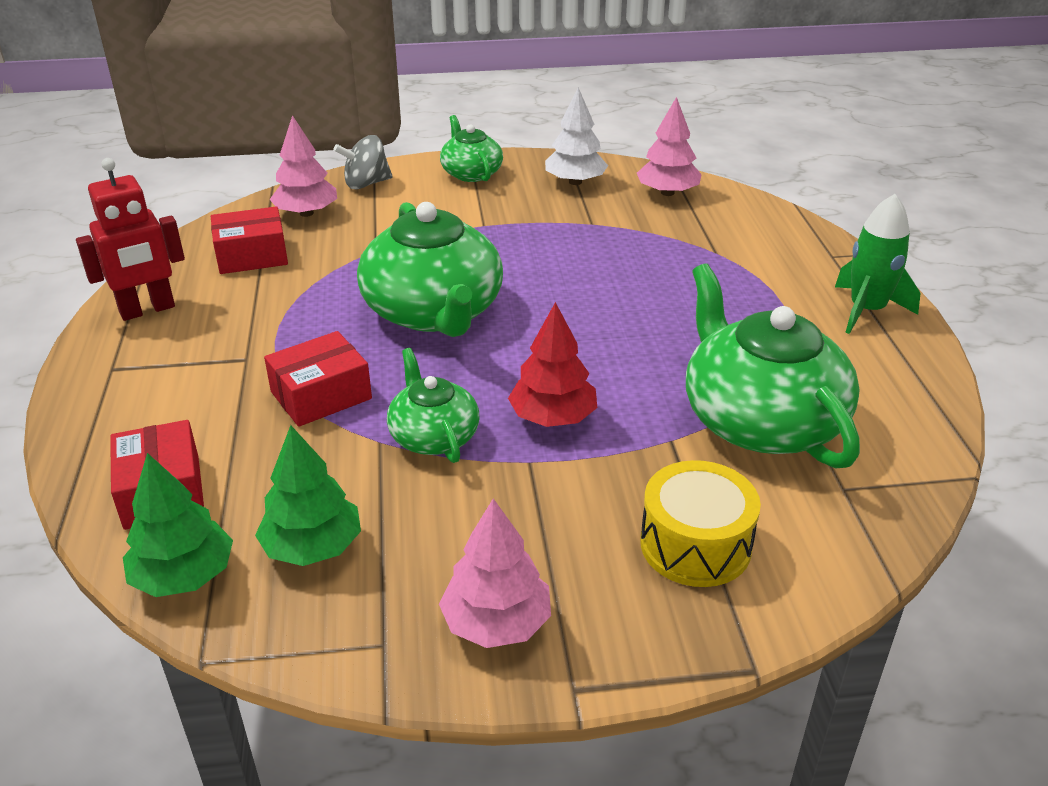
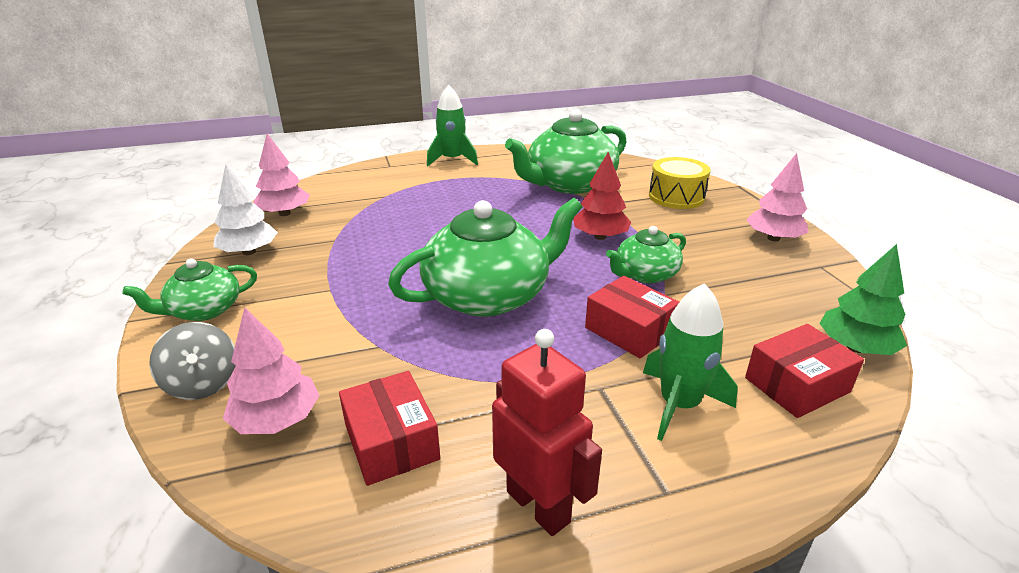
camera: 100 degrees left, 5 degrees down
(193, 400) = (679, 404): none -> green rocket
(312, 547) = (780, 301): green tree -> none

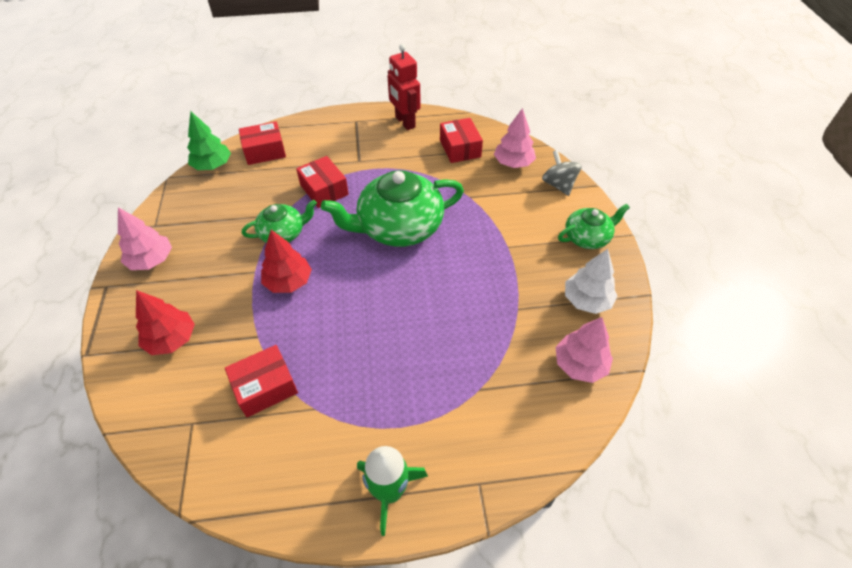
camera: 170 degrees left, 20 degrees up
(569, 184) = (265, 387): green teapot -> red box
(676, 197) = (171, 339): yellow drum -> red tree
(679, 404) = (327, 149): green rocket -> none

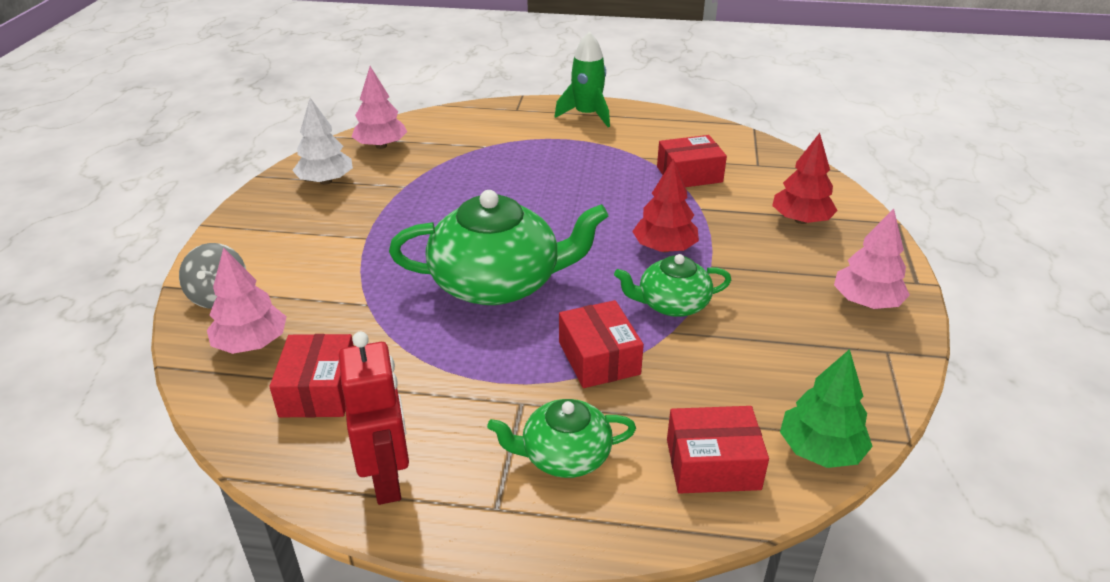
camera: 165 degrees left, 15 degrees down
(587, 237) = (258, 230): green teapot -> green teapot (564, 455)

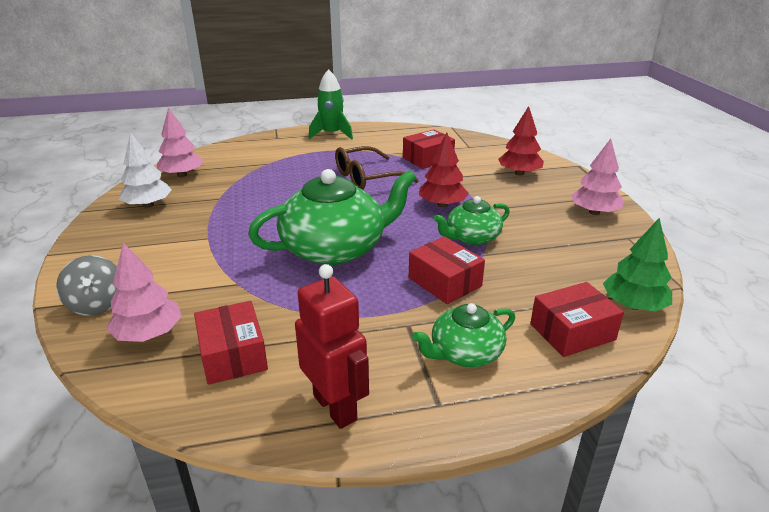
camera: 20 degrees left, 5 degrees down
(593, 189) = (367, 178): none -> brown glasses

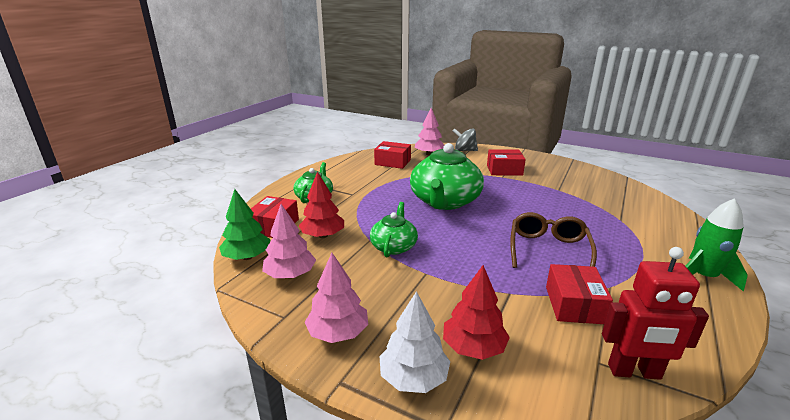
camera: 130 degrees right, 5 degrees down
(148, 205) = (566, 172): white tree -> white tree (413, 378)
(182, 175) = (615, 188): pink tree -> pink tree (290, 275)
(335, 407) = (336, 168): red robot -> red robot (634, 372)
(442, 204) = (456, 260): red tree -> red tree (323, 235)
(445, 282) = (365, 215): red box -> red box (504, 170)

